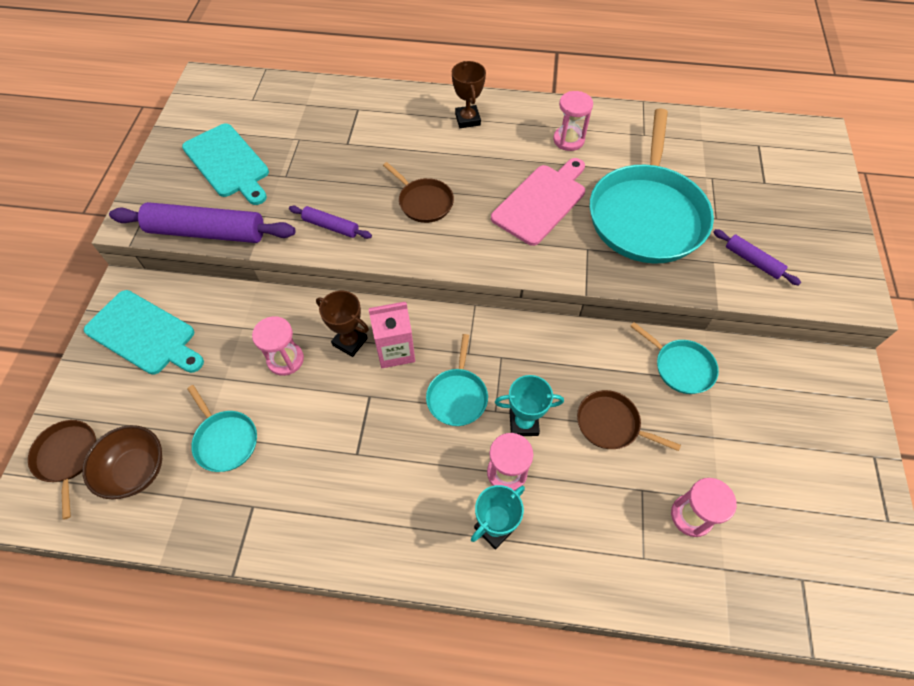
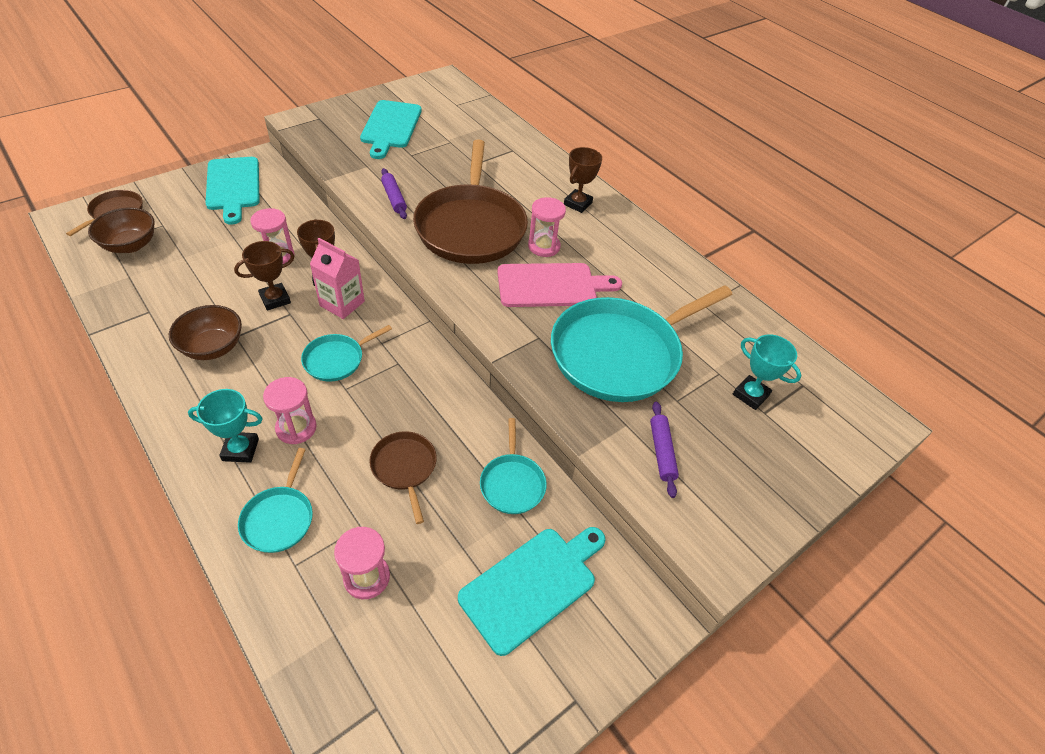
camera: 40 degrees right, 10 degrees down
(207, 232) = (325, 152): purple rolling pin -> none
(225, 440) = (188, 268): turquoise pan -> turquoise pan (279, 518)
(340, 396) = (275, 299): none -> brown trophy
(353, 480) = (213, 347): none -> brown bowl
(424, 202) = (471, 227): brown pan -> brown pan, size x2.15
(523, 423) = (351, 412): turquoise trophy -> turquoise trophy (750, 395)
(568, 140) = (634, 265): pink hourglass -> pink hourglass (544, 246)
(773, 417) = (532, 585): none -> turquoise cutting board

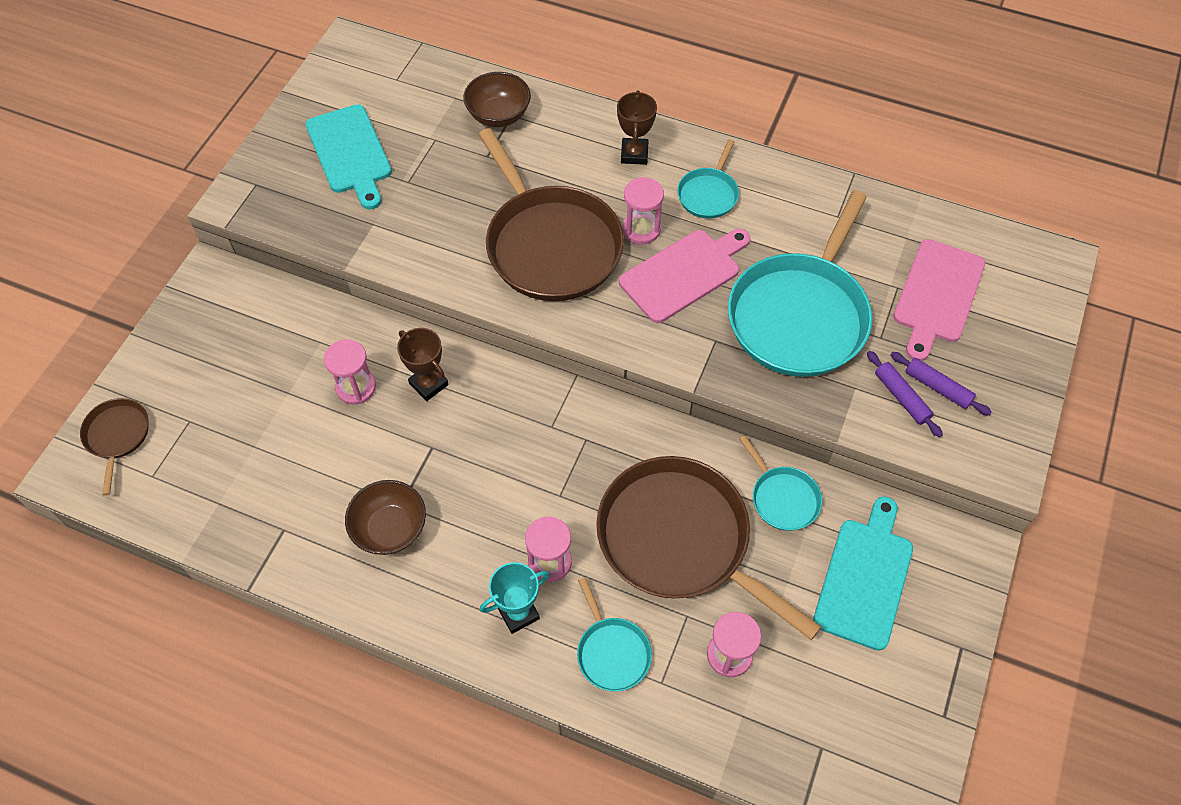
camera: 25 degrees left, 10 degrees up
(130, 245) = (180, 465): brown bowl -> brown bowl (499, 115)
(233, 186) = (218, 326): turquoise cutting board -> none
(275, 299) = (401, 439): brown trophy -> none
(336, 360) = (524, 470): turquoise pan -> turquoise pan (708, 194)
(342, 303) = (474, 405): pink carton -> none
(394, 198) = (440, 252): purple rolling pin -> purple rolling pin (937, 387)
(404, 467) = (679, 540): brown pan -> brown pan, size x2.15
(750, 395) = (937, 295): turquoise trophy -> pink cutting board

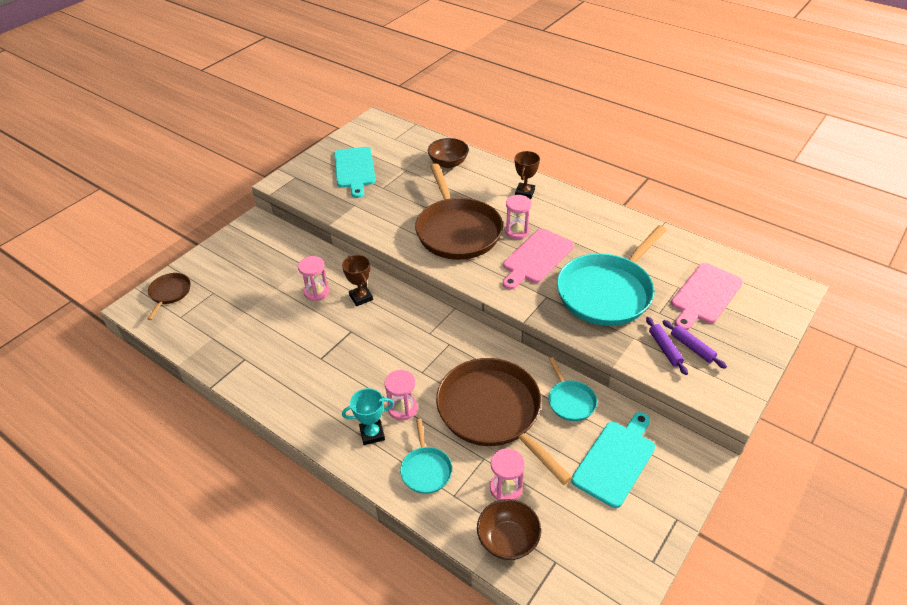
camera: 15 degrees right, 15 degrees down
(390, 529) = (309, 371): brown bowl -> brown bowl (508, 540)
(683, 273) = (536, 258): pink cutting board -> pink cutting board turned 150 degrees clockwise
(708, 194) = (565, 219): turquoise pan -> none

